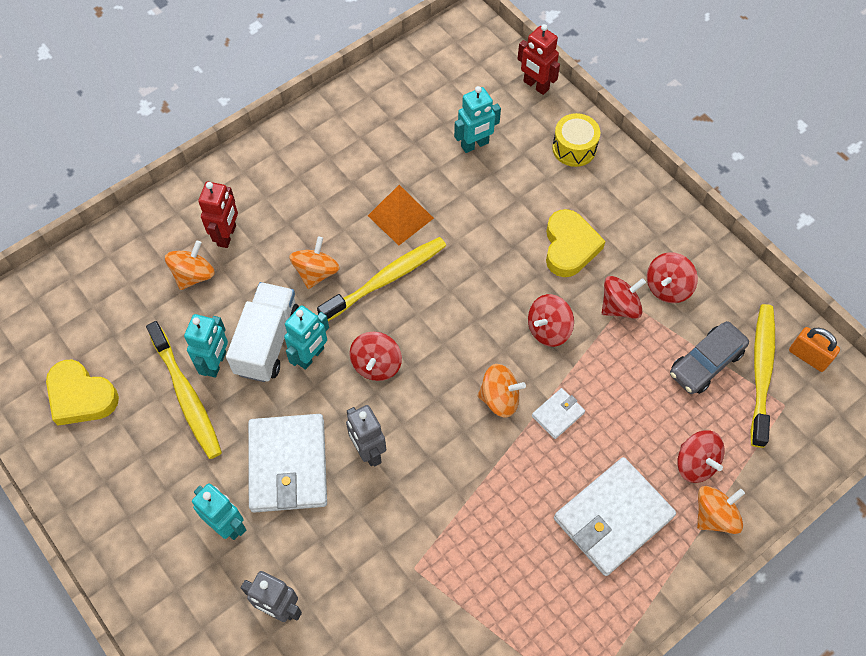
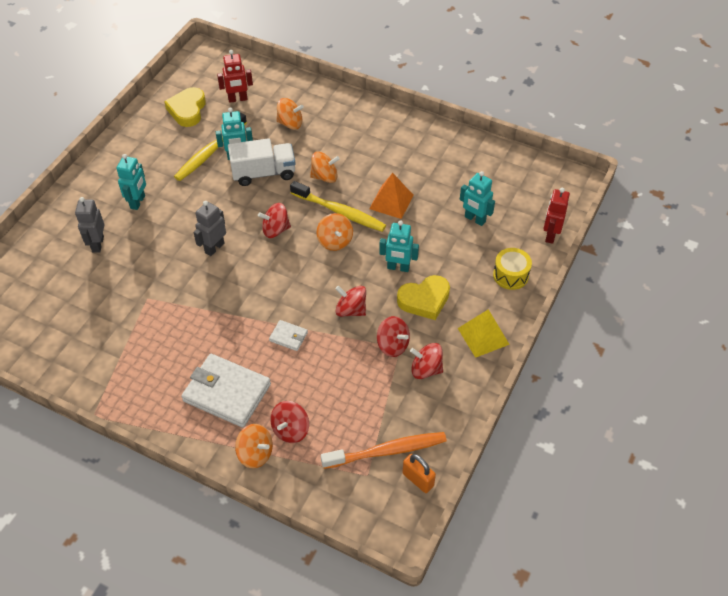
camera: 65 degrees right, 10 degrees down
(227, 235) = (326, 126): red robot -> red robot (237, 99)
(288, 465) = (187, 214): white wallet -> none
(311, 356) = (265, 196): turquoise robot -> turquoise robot (398, 267)
(499, 398) = (284, 301): orange spinning top -> orange spinning top (335, 241)
(646, 212) = (483, 336): none -> yellow pyramid
(706, 363) = (375, 413): grey car -> none
(761, 372) = (387, 451): yellow toothbrush -> orange toothbrush
(808, 356) = (418, 479): orange padlock -> orange padlock turned 60 degrees counterclockwise

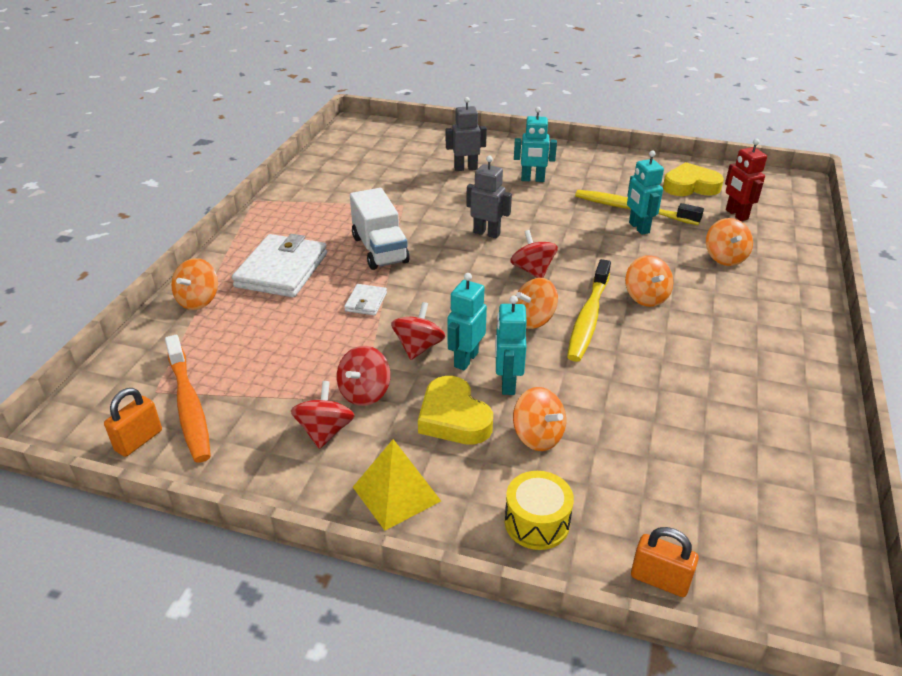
camera: 80 degrees right, 15 degrees down
(263, 173) = (622, 249): white truck -> white truck (380, 249)
(290, 430) = (228, 321): red spinning top -> none
(391, 202) = (633, 363): orange pyramid -> none
(447, 262) = (538, 436): none -> orange spinning top
(474, 219) = (645, 463): turquoise robot -> turquoise robot (465, 359)
(550, 235) = (659, 580): red robot -> orange padlock

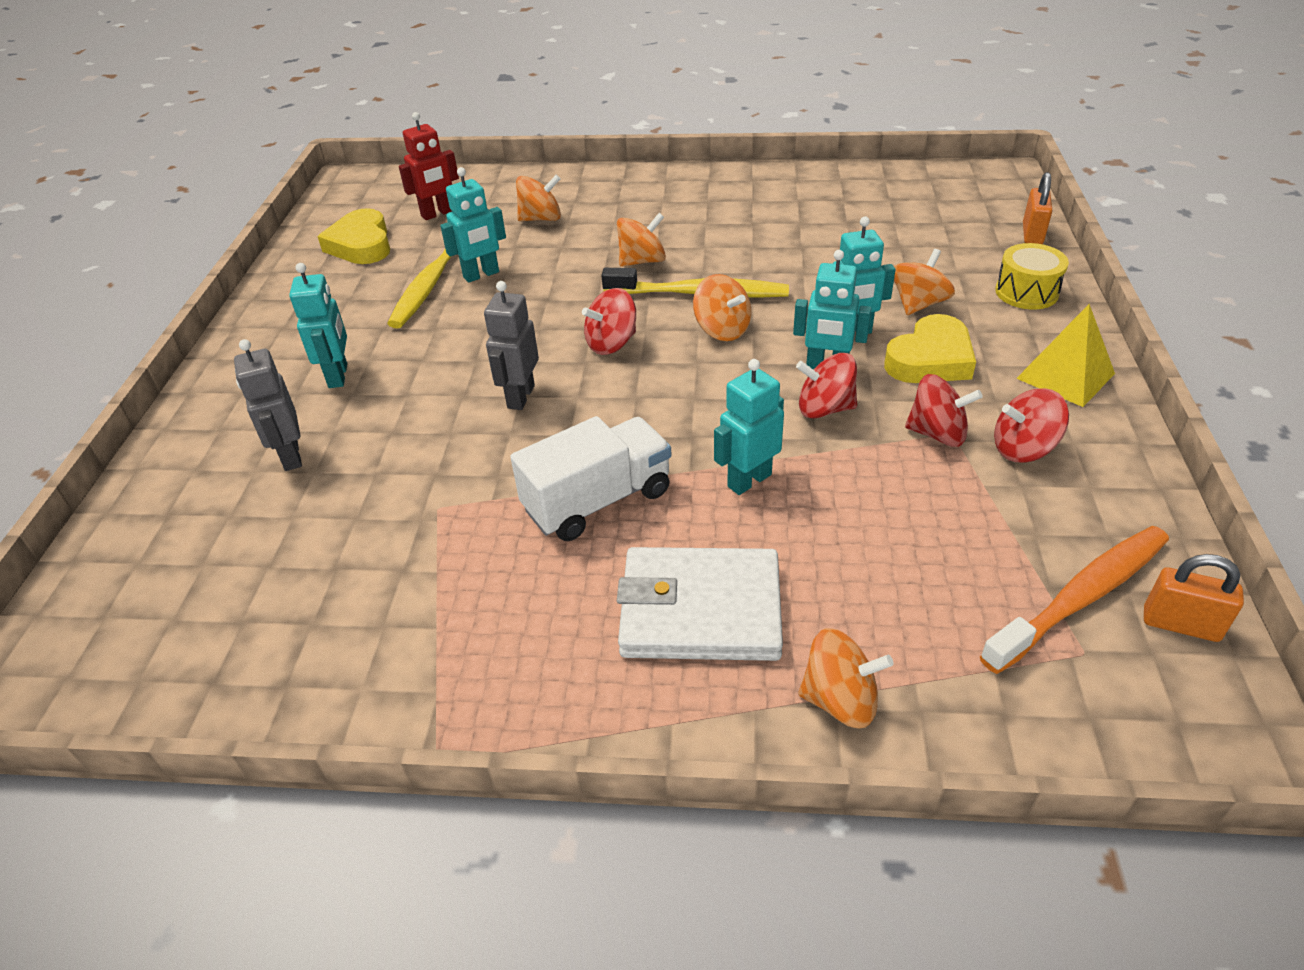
camera: 100 degrees left, 5 degrees up
(366, 302) = (749, 480): white wallet -> turquoise robot

